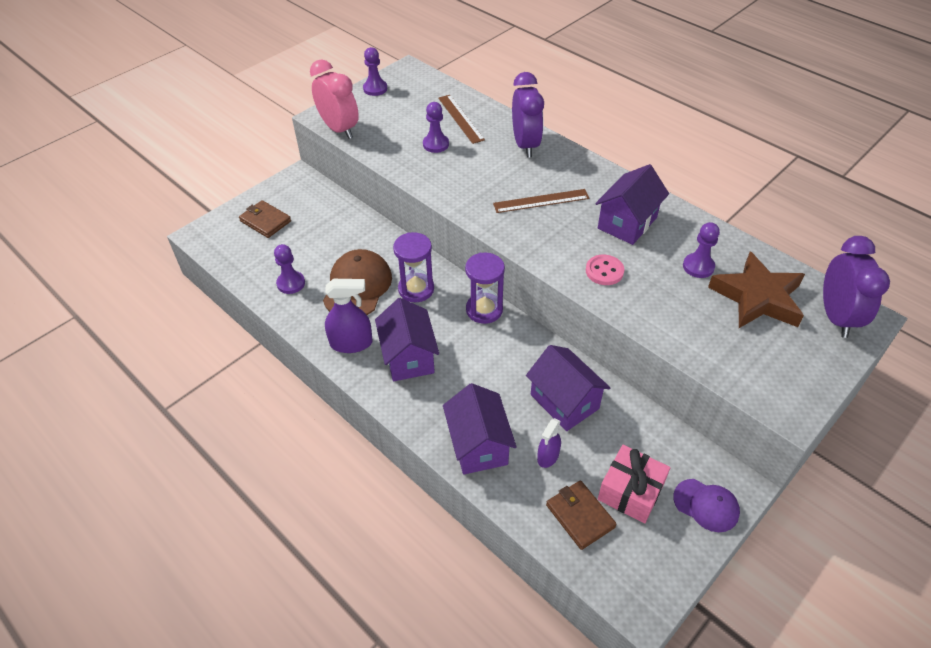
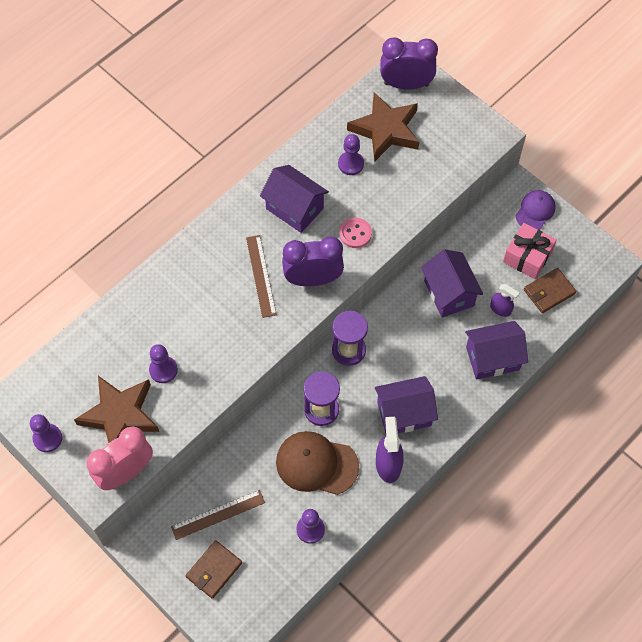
camera: 90 degrees left, 15 degrees up
(392, 123) = (120, 415): none -> brown star
(460, 118) = (118, 345): brown ruler -> brown ruler (218, 514)
(525, 145) = (172, 284): purple clock -> purple clock (313, 279)
(564, 401) = (449, 293): purple house -> purple house turned 75 degrees counterclockwise

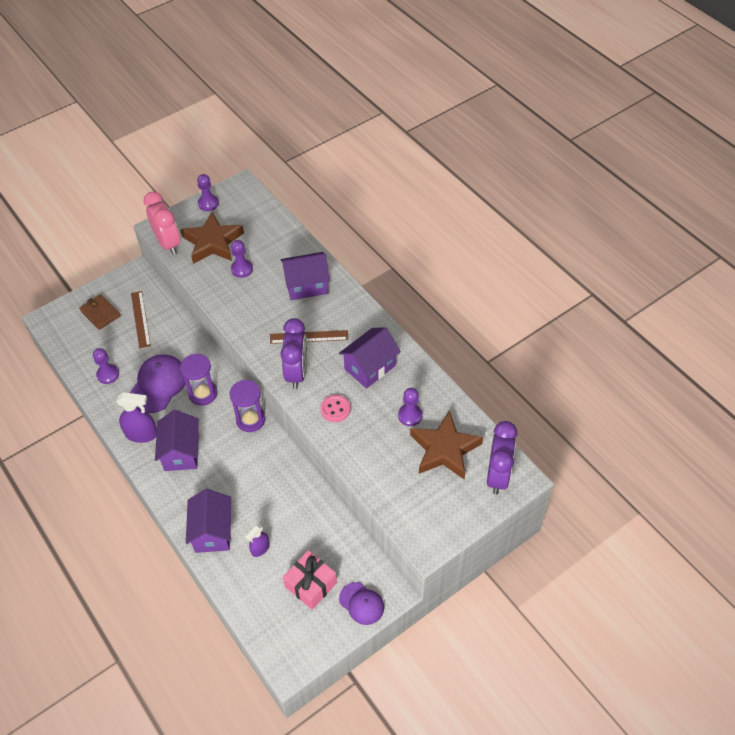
camera: 100 degrees right, 10 degrees down
(316, 464) = (158, 385): brown cap -> purple cap
(449, 293) = (287, 507): purple house -> purple house (306, 285)
(549, 292) = (268, 597): brown wallet -> none

